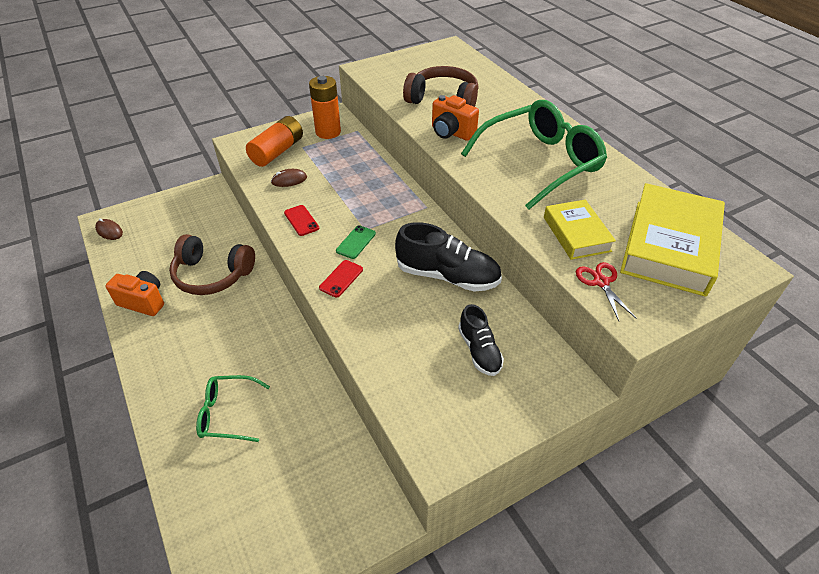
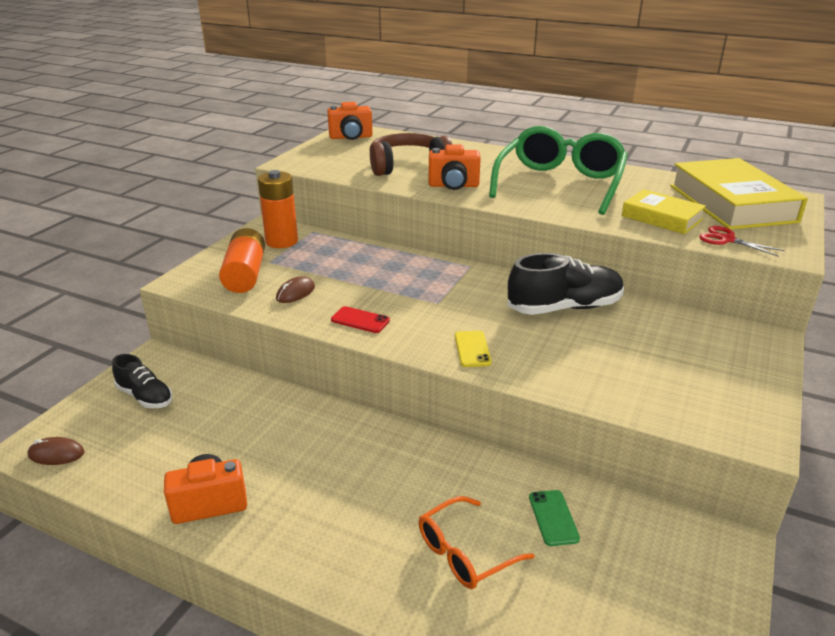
camera: 35 degrees left, 15 degrees down
(212, 274) = (270, 435): brown headphones -> none
(228, 413) = (465, 552): green glasses -> orange glasses
(341, 278) = (472, 349): red phone -> yellow phone
(356, 242) = (443, 316): green phone -> green phone (553, 517)
(439, 55) = (351, 137): none -> orange camera
(479, 350) = (669, 348): black shoe -> black shoe (145, 397)

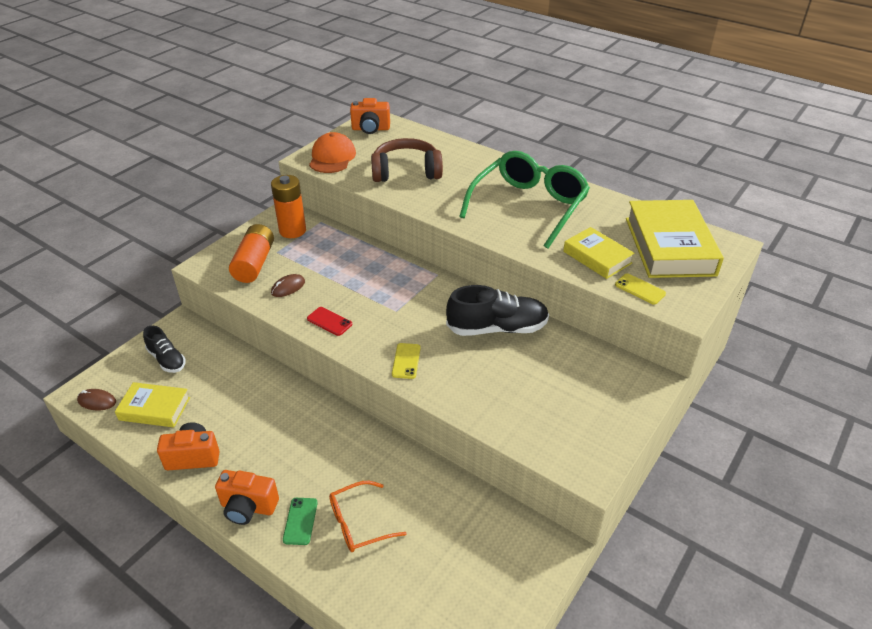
camera: 10 degrees right, 10 degrees up
(141, 453) = (154, 409): none -> yellow book
(317, 161) = (332, 157): none -> orange cap
(453, 186) = (435, 200): orange camera -> orange camera (248, 507)
(553, 517) = (433, 505): green phone -> green phone (300, 521)
(727, 239) = (640, 289): red scissors -> yellow phone

